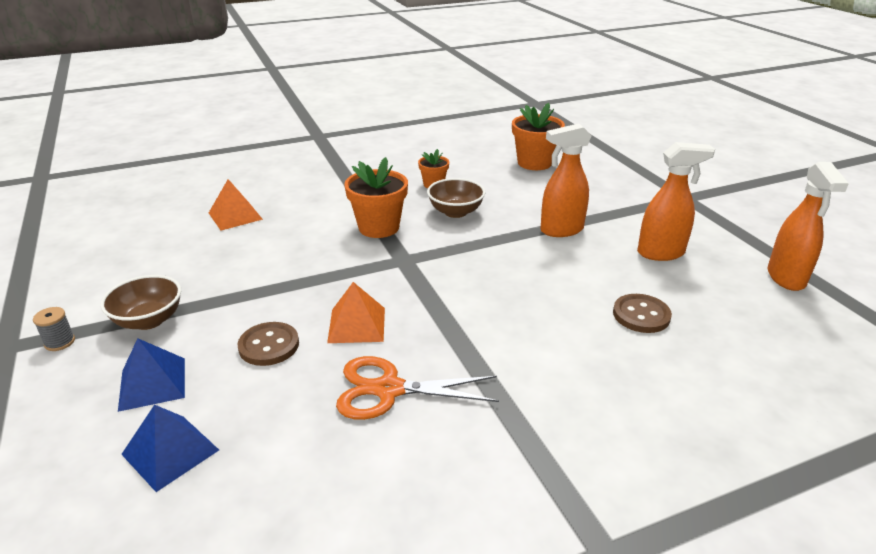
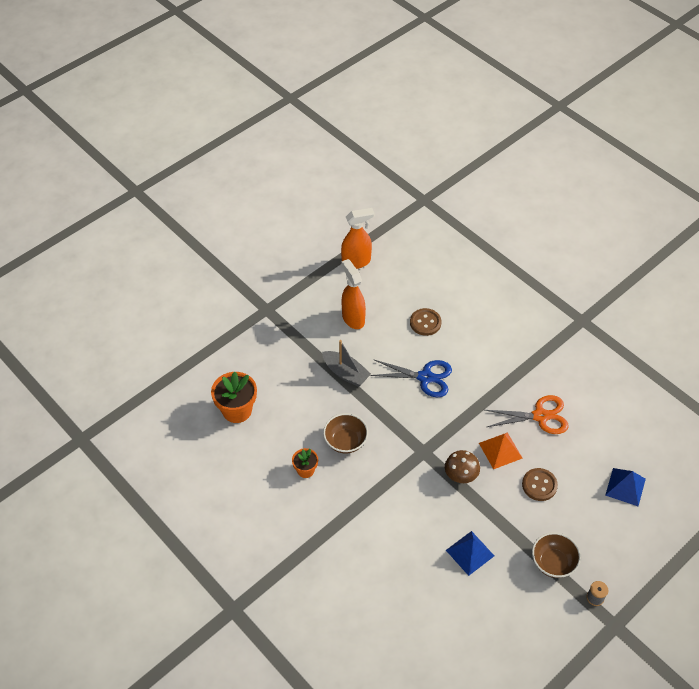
camera: 110 degrees left, 20 degrees up
(152, 383) = (595, 524): blue pyramid -> blue pyramid (470, 553)
(235, 216) = (415, 590): orange pyramid -> none
(345, 279) = (461, 475): none -> brown mushroom
(379, 227) = (389, 482): orange flower pot -> none
(389, 389) = (540, 416): orange scissors -> orange scissors turned 75 degrees counterclockwise
(528, 289) = (425, 377): none -> blue scissors
(561, 230) = (345, 373): orange spray bottle -> grey boat

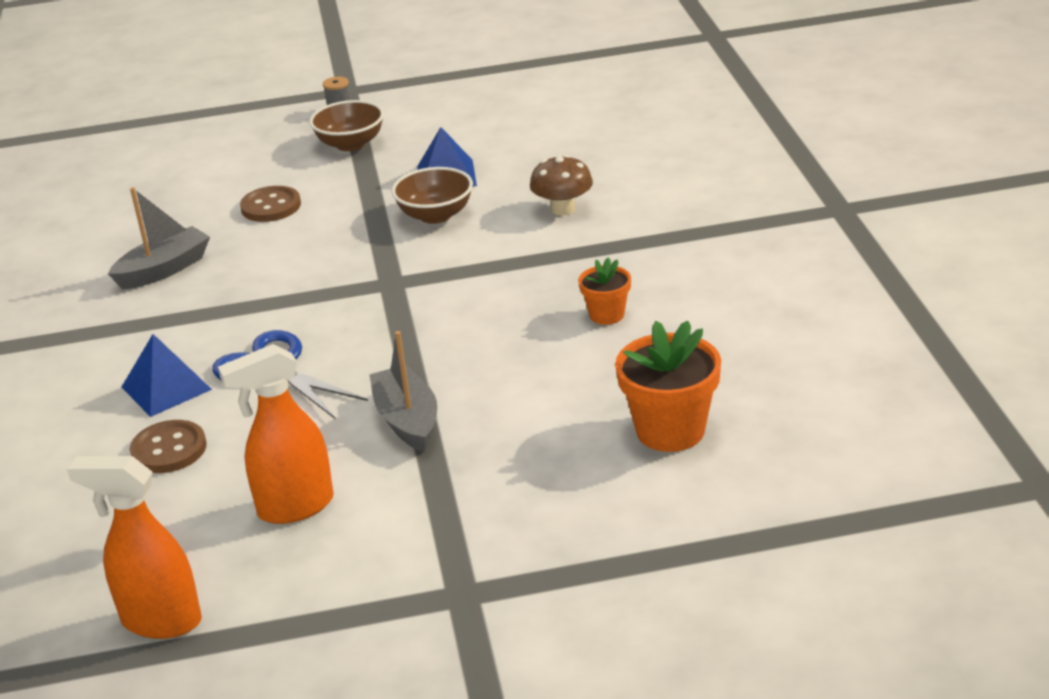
camera: 145 degrees left, 20 degrees down
(345, 441) = (504, 329): brown bowl -> brown bowl (435, 215)
(353, 318) = (295, 507): orange spray bottle -> orange spray bottle turned 60 degrees clockwise
(461, 475) = (366, 244): brown mushroom -> brown mushroom (563, 209)
(500, 450) = (274, 252): orange pyramid -> none
(540, 416) = (164, 270): orange scissors -> grey boat
(625, 487) = (164, 177): blue pyramid -> blue pyramid (166, 388)

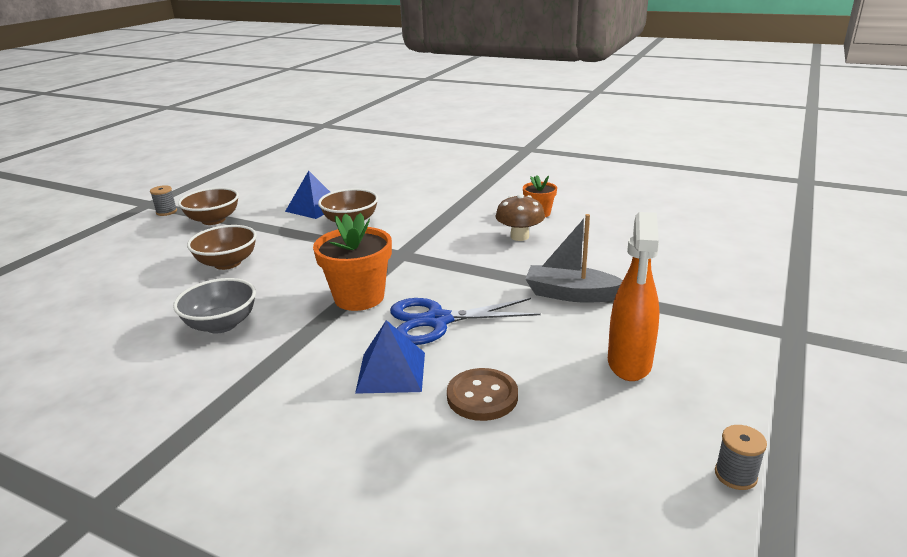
camera: 55 degrees left, 5 degrees down
(160, 621) = (735, 475): orange spray bottle -> grey spool
(164, 270) = (221, 324): grey boat -> grey bowl
(271, 206) = (227, 263): brown button -> brown bowl
(563, 209) = (413, 193): brown mushroom -> brown mushroom (519, 236)
(670, 430) = (675, 231): orange flower pot -> orange flower pot (359, 297)

